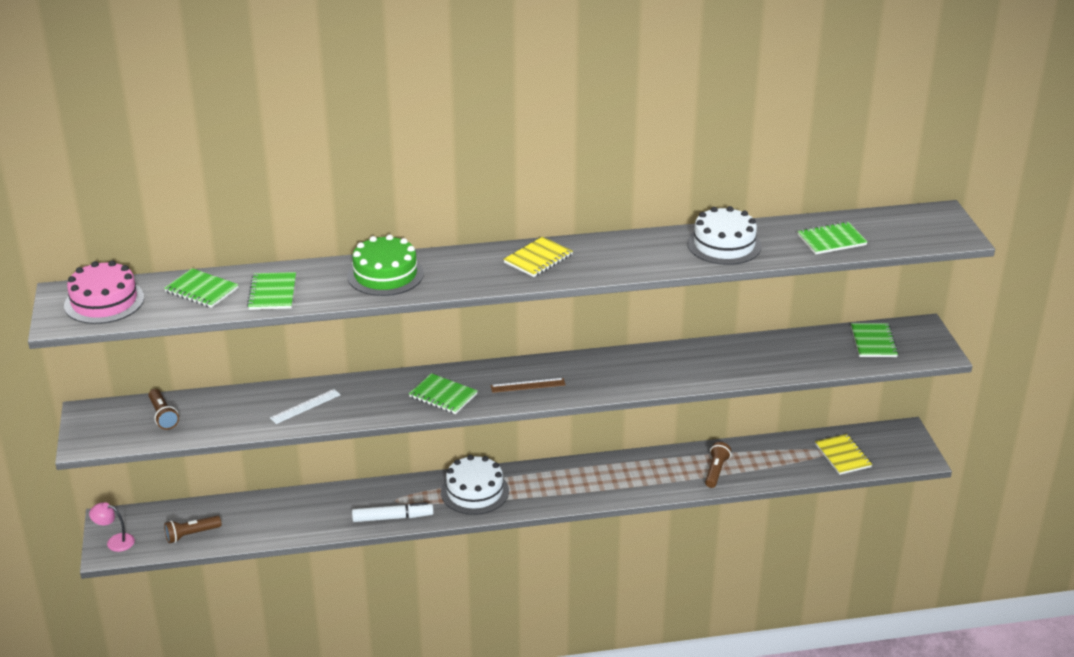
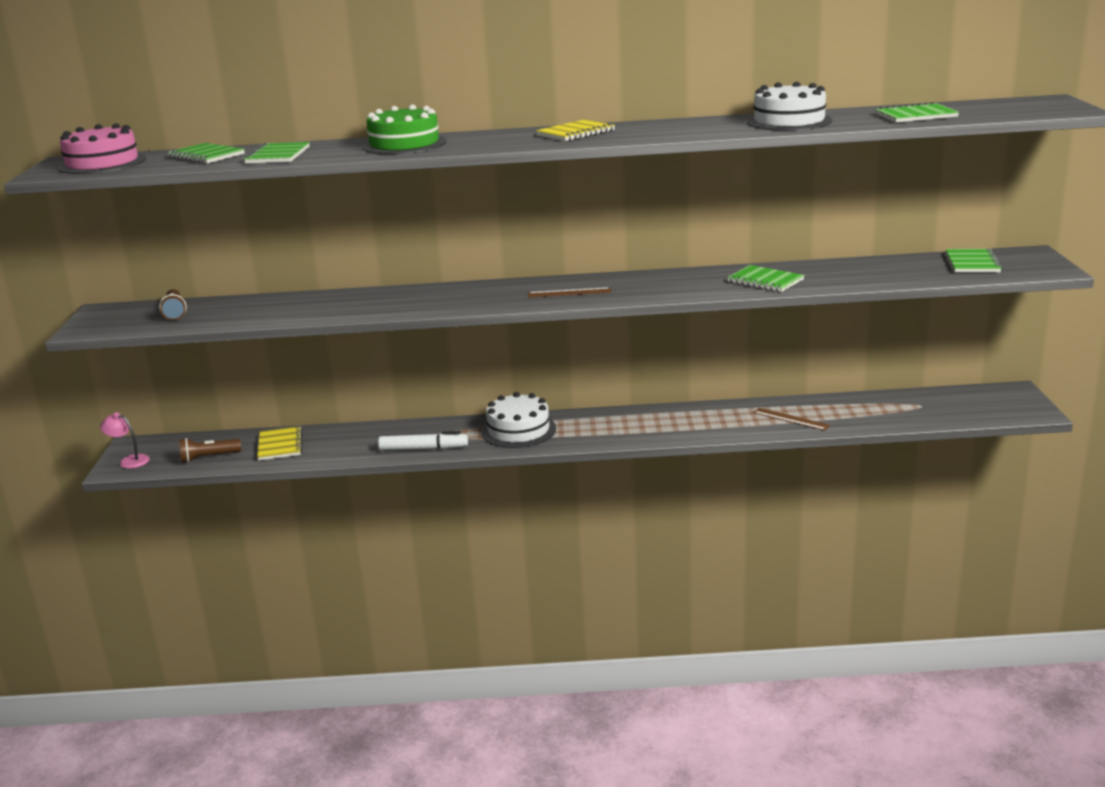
camera: 10 degrees right, 10 degrees down
(305, 406) = (324, 306): white ruler -> none
(443, 395) = (474, 299): green notebook -> green notebook (765, 281)
(716, 471) = (791, 419): brown flashlight -> brown ruler
(843, 456) = (940, 409): yellow notebook -> yellow notebook (280, 445)

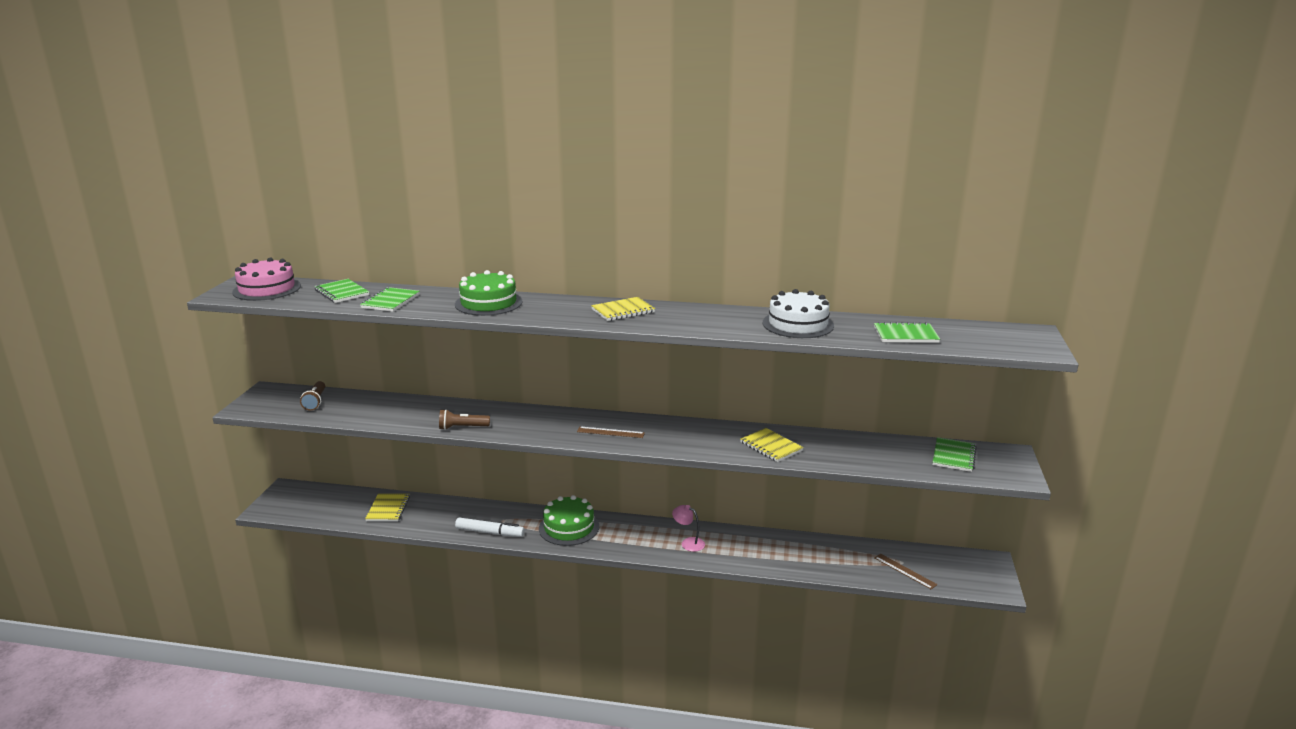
camera: 10 degrees right, 0 degrees up
(129, 461) = (277, 504): pink lamp -> pink lamp (688, 543)
(208, 457) = (333, 511): brown flashlight -> brown flashlight (462, 427)
(518, 430) = (569, 527): white cake -> green cake
(765, 281) = (771, 446): green notebook -> yellow notebook
(791, 419) = (788, 556): brown ruler -> brown ruler (905, 571)

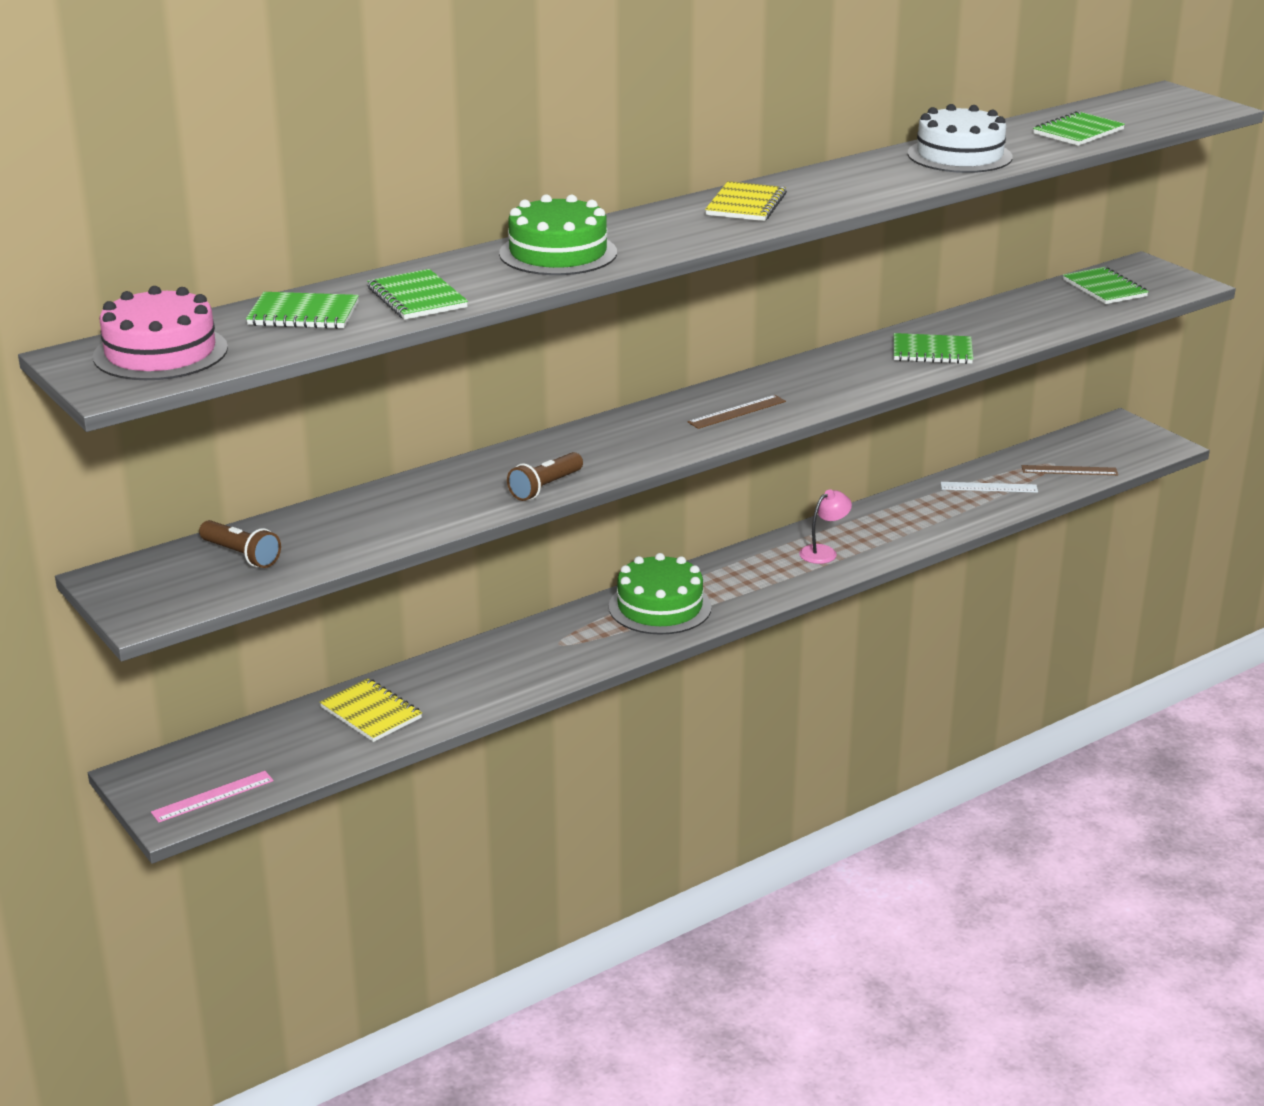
camera: 45 degrees left, 5 degrees up
(287, 510) = (212, 796): none -> pink ruler
(490, 532) = (574, 663): white marker -> none
(688, 543) = (823, 552): pink lamp -> pink lamp turned 150 degrees clockwise
(771, 446) = (932, 351): yellow notebook -> green notebook
(838, 556) = (989, 487): none -> white ruler

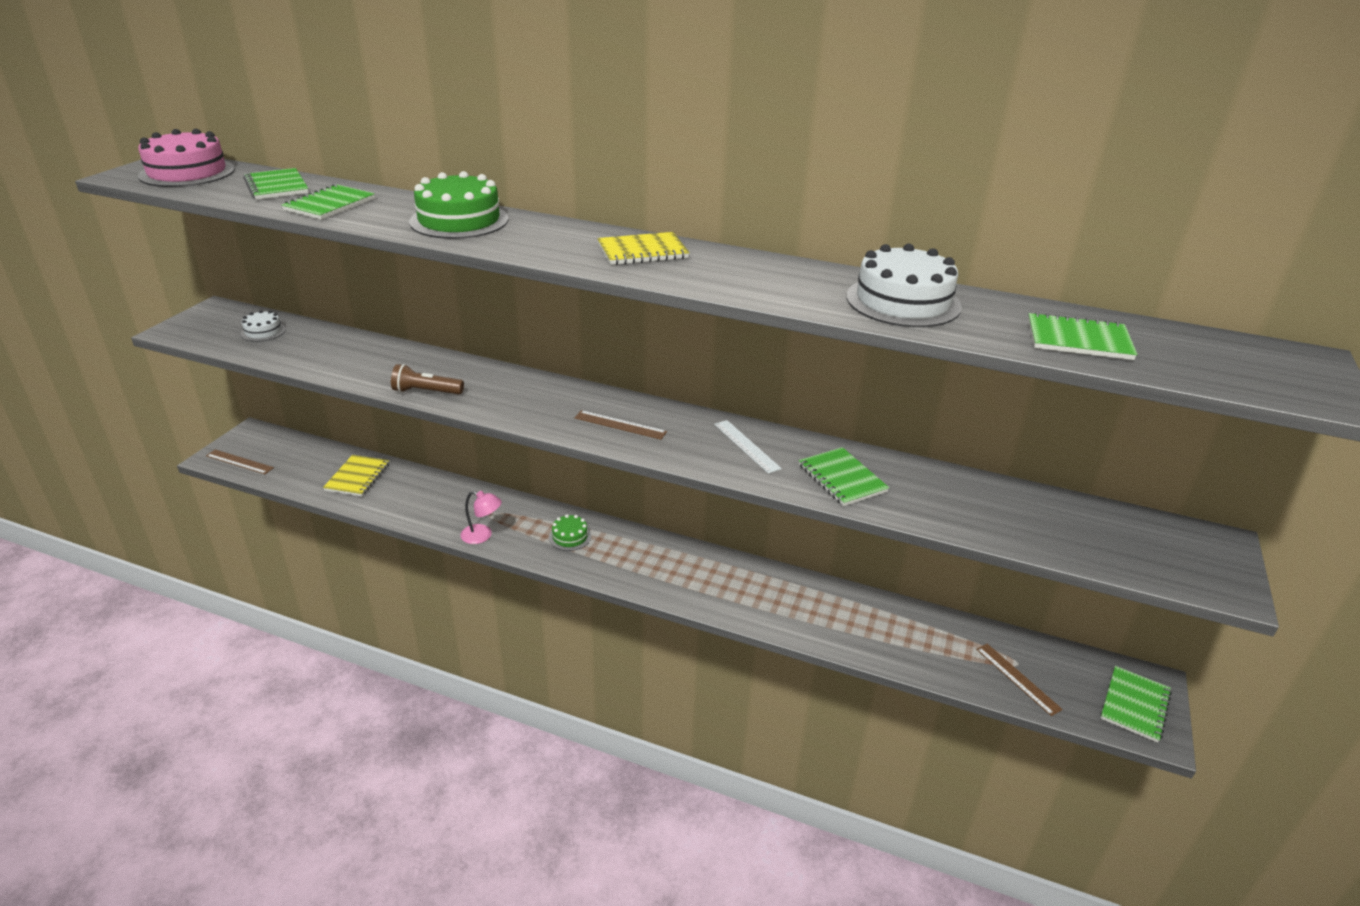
camera: 55 degrees right, 5 degrees up
(212, 796) = (240, 462): pink ruler -> brown ruler
(241, 555) = (263, 331): brown flashlight -> white cake
(660, 607) = (570, 537): green cake -> green cake, size x0.53
(823, 552) = (720, 584): pink lamp -> pink lamp (482, 536)
(989, 487) = (924, 637): white ruler -> white ruler (747, 446)
(1104, 288) = (1124, 534): green notebook -> green notebook (1134, 705)

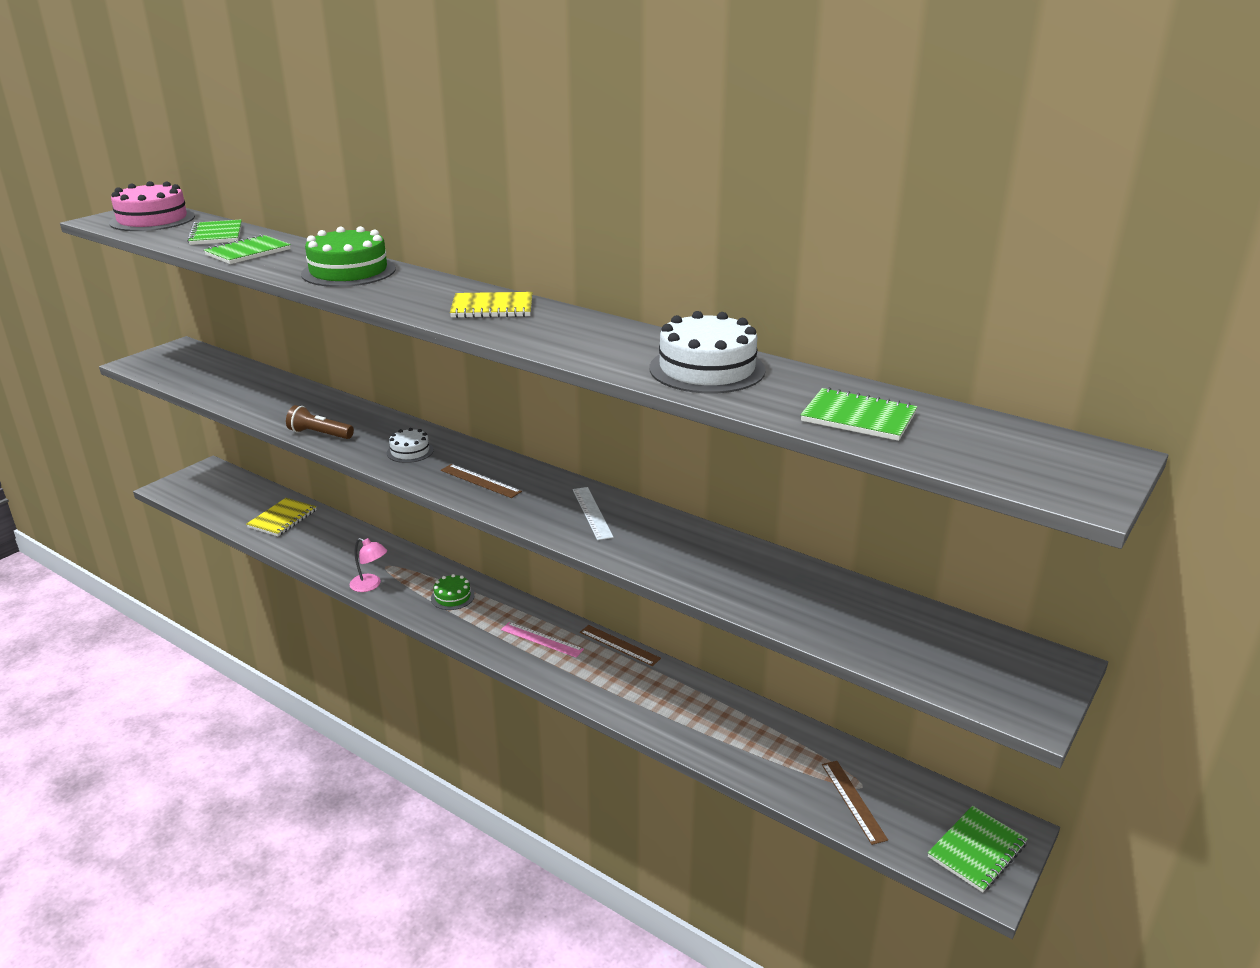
camera: 15 degrees right, 5 degrees down
(240, 462) = (186, 493): brown ruler -> brown ruler (619, 645)
(263, 331) = (209, 370): white cake -> white cake (410, 451)
(675, 568) = (541, 639): none -> pink ruler
(842, 478) = (669, 553): green notebook -> none

